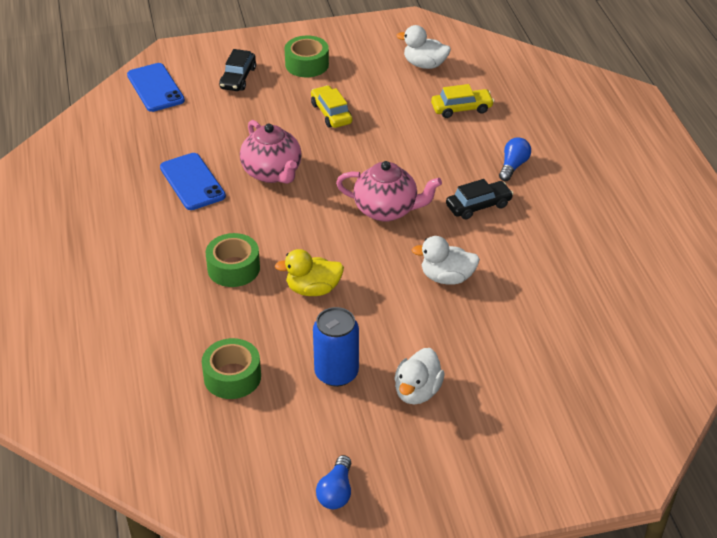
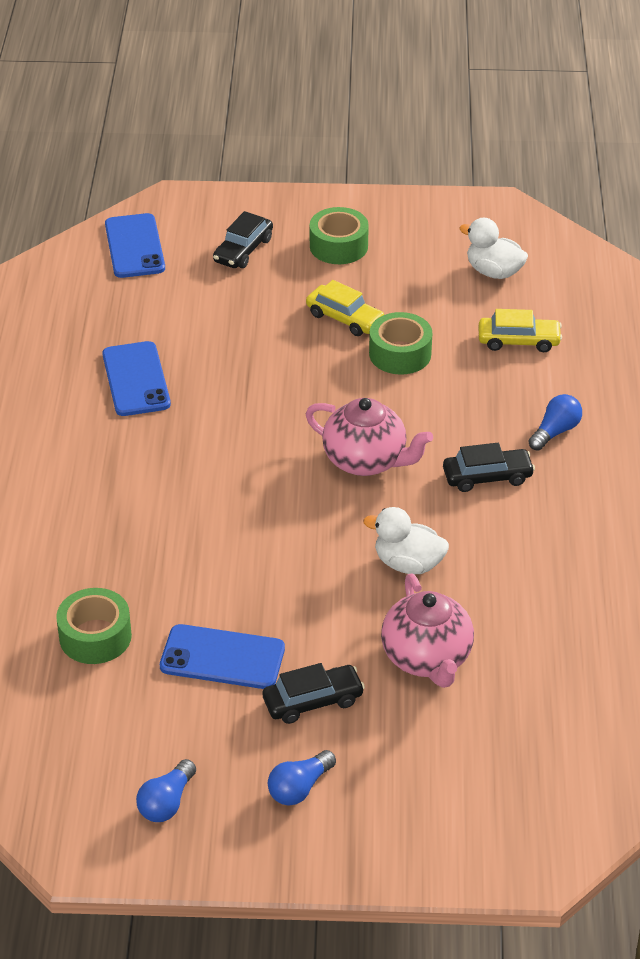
camera: 15 degrees right, 0 degrees up
(233, 268) = (146, 500): green tape -> green tape (400, 354)
(272, 173) = (240, 385): pink teapot -> pink teapot (427, 658)
(313, 289) = (234, 546): yellow duck -> none
(331, 113) = (345, 318): yellow car -> yellow car turned 135 degrees clockwise
(336, 373) = (222, 657): blue can -> blue phone
(417, 391) = (313, 701): white duck -> black car
(433, 459) = (299, 788): none -> blue light bulb

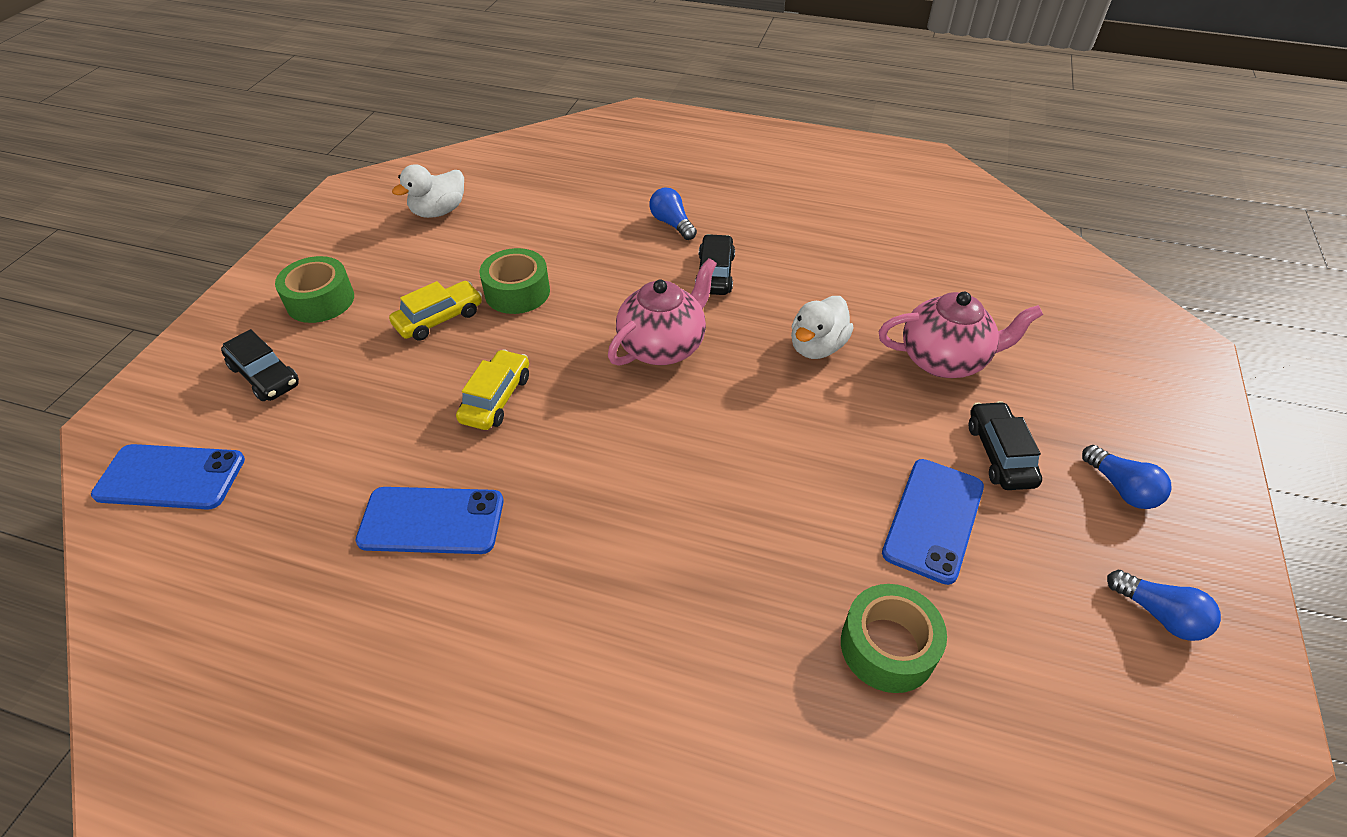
camera: 75 degrees left, 5 degrees up
(518, 341) = (543, 218): yellow car -> yellow car (496, 398)

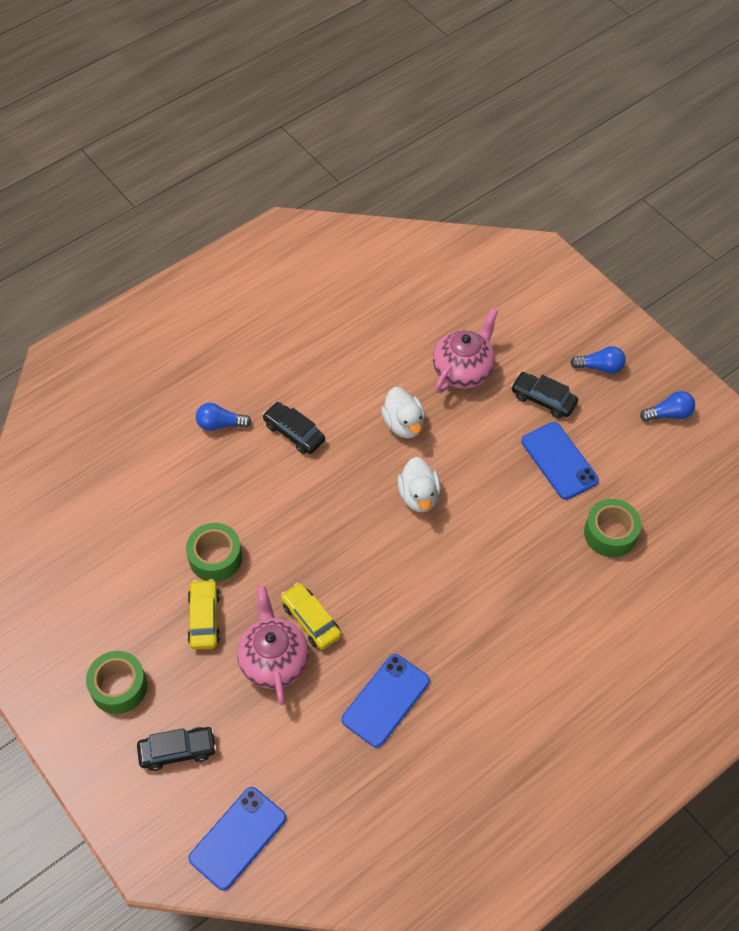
camera: 55 degrees left, 10 degrees up
(439, 211) = (72, 563): white duck -> white duck (419, 496)
(663, 346) = (338, 503): pink teapot -> pink teapot (274, 660)

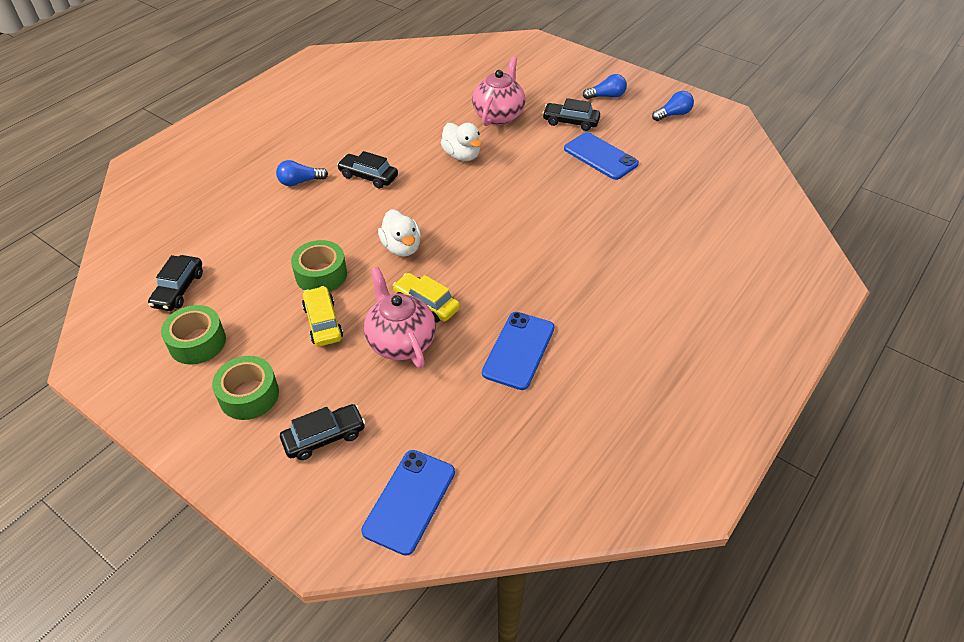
camera: 15 degrees left, 10 degrees down
(74, 543) = (178, 289): none -> black car
(419, 496) = (492, 199): white duck -> white duck (402, 247)
(610, 533) = (664, 194): green tape -> green tape (197, 342)

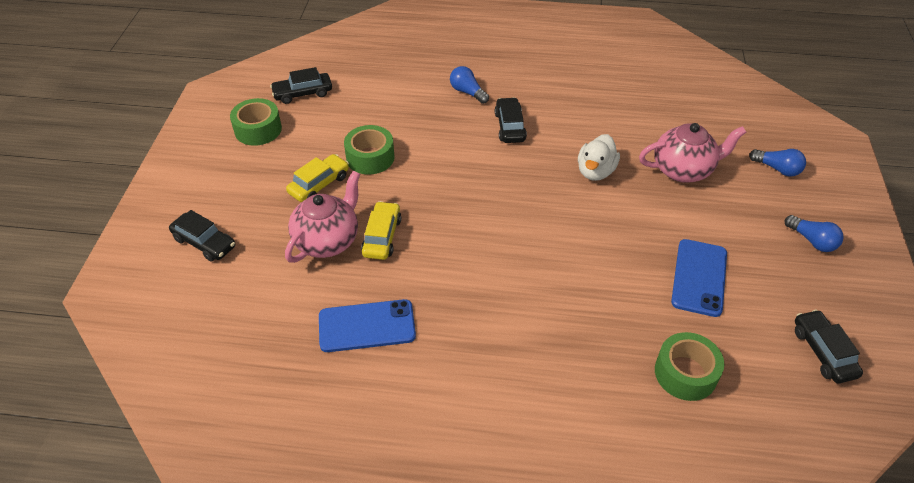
camera: 60 degrees right, 0 degrees up
(249, 395) = (223, 181): green tape -> green tape (685, 373)
(402, 247) = (438, 189): white duck -> none
(409, 501) = (166, 324): blue phone -> none
(570, 122) = (732, 229): black car -> black car (823, 352)
(673, 114) = (847, 315): blue light bulb -> blue light bulb (777, 169)

